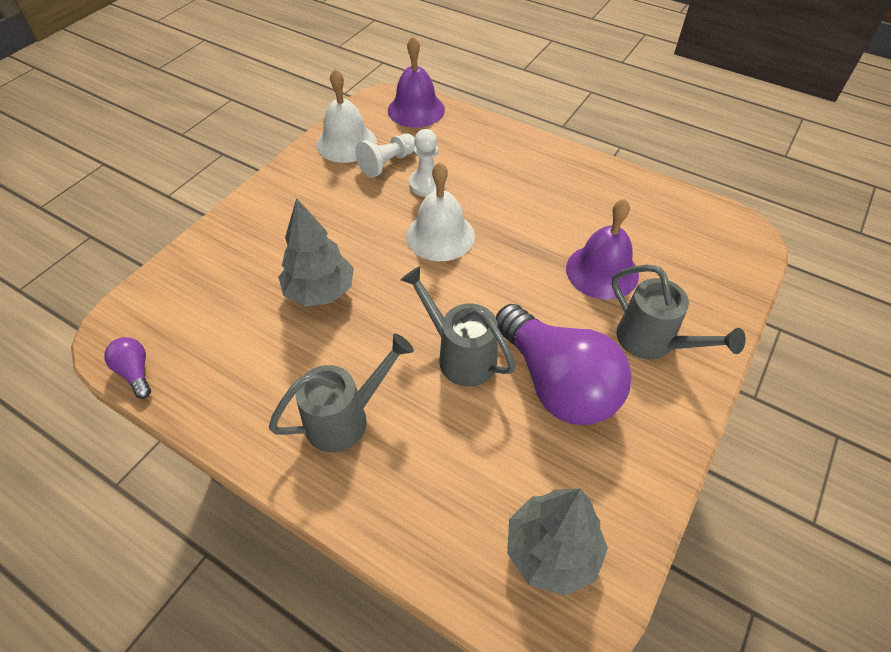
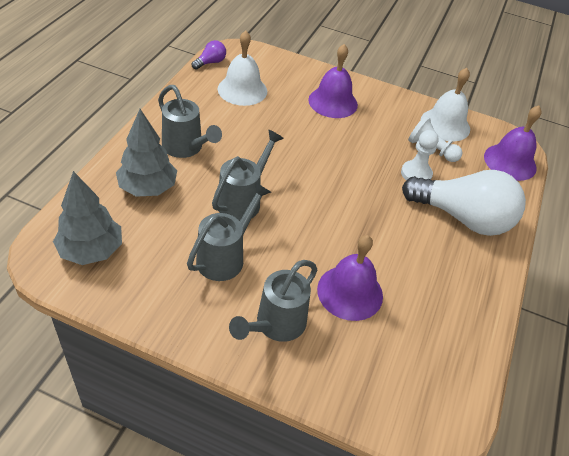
camera: 75 degrees right, 5 degrees down
(279, 235) = (333, 102): none -> purple bell
(320, 292) = (286, 126): grey tree -> grey tree (148, 188)
(440, 235) = (359, 184): white bell -> white bell (242, 90)
(496, 163) = (462, 218): none -> white light bulb
(557, 383) = (225, 257): purple light bulb -> grey watering can

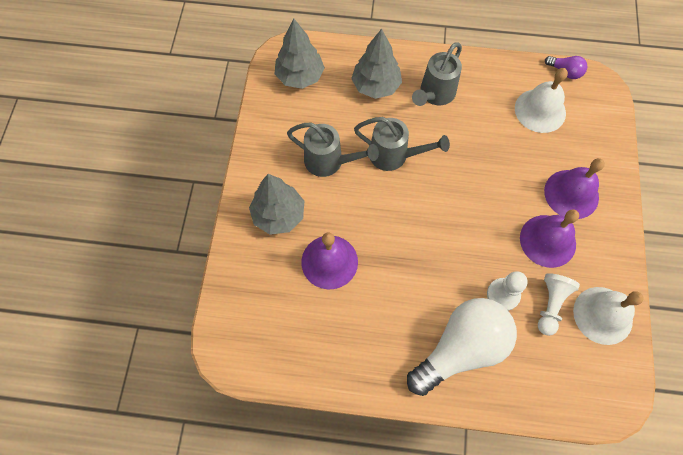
camera: 80 degrees right, 20 degrees up
(276, 325) = (279, 215): grey watering can -> grey tree
(462, 218) = (461, 348): white light bulb -> white light bulb turned 135 degrees counterclockwise
(510, 162) = (577, 395): purple bell -> purple bell (547, 241)

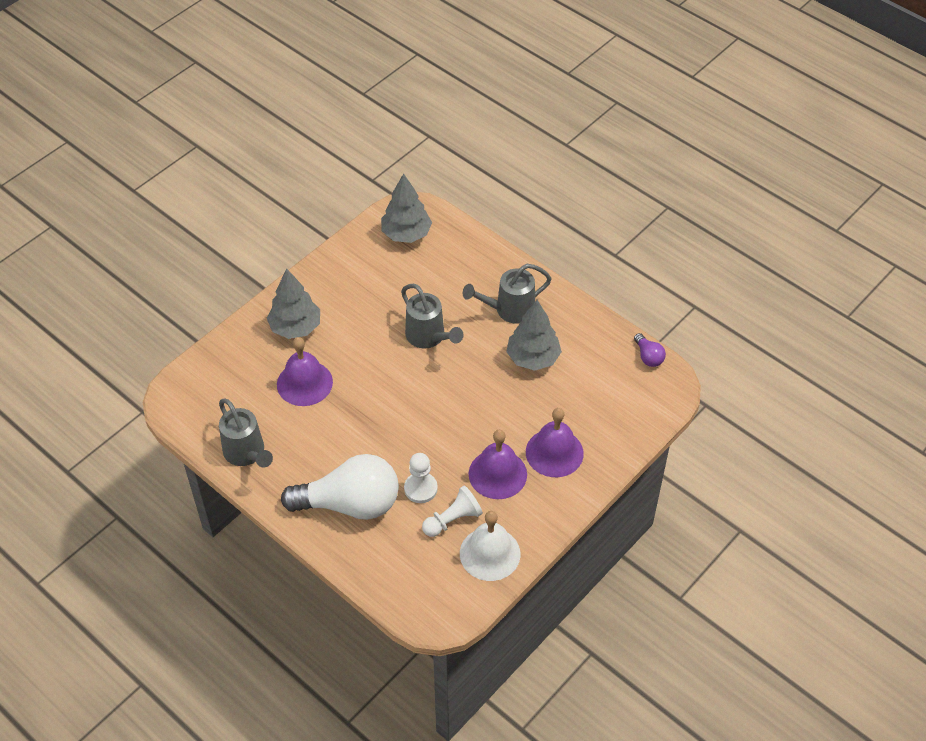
camera: 35 degrees right, 15 degrees down
(329, 162) = (371, 311): grey watering can -> grey watering can (246, 453)
(376, 86) = (464, 276): grey tree -> grey tree (533, 358)
(540, 110) = (592, 374): white bell -> none

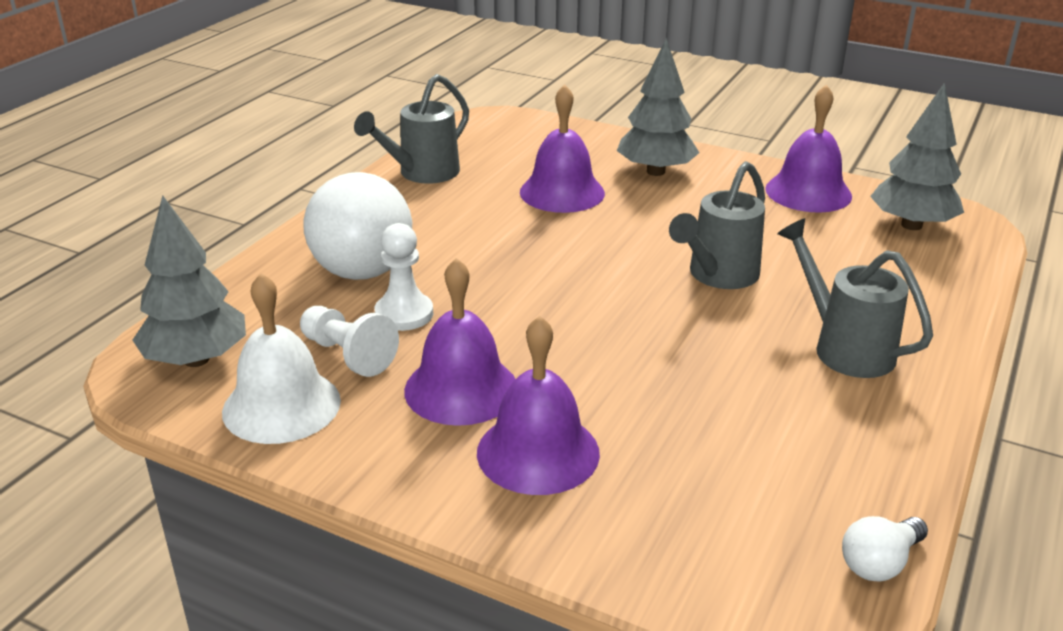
camera: 75 degrees right, 20 degrees down
(352, 263) = (808, 192): none -> purple bell
(533, 358) = (753, 391): grey tree -> grey tree (196, 359)
(648, 356) = (879, 563): purple light bulb -> white light bulb

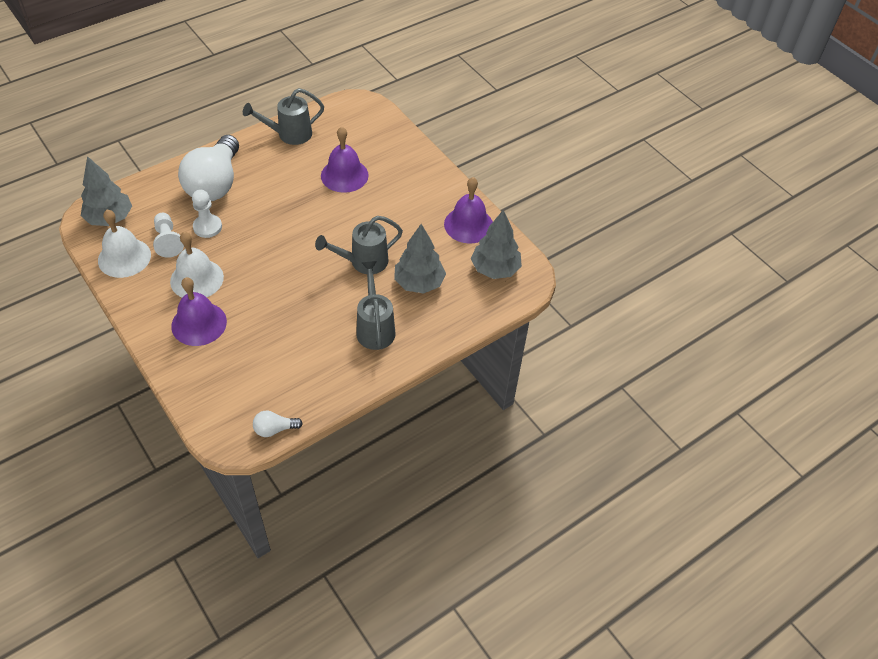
camera: 25 degrees right, 20 degrees up
(461, 389) = (197, 279): purple bell -> white bell
(655, 171) = (405, 178): grey tree -> grey tree (419, 283)

